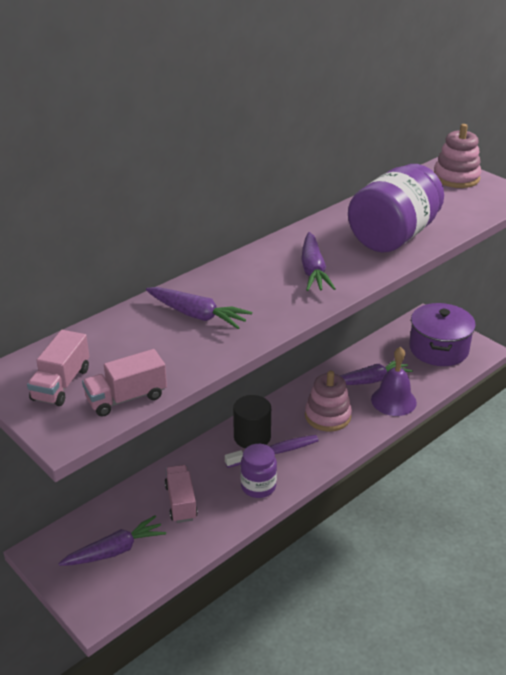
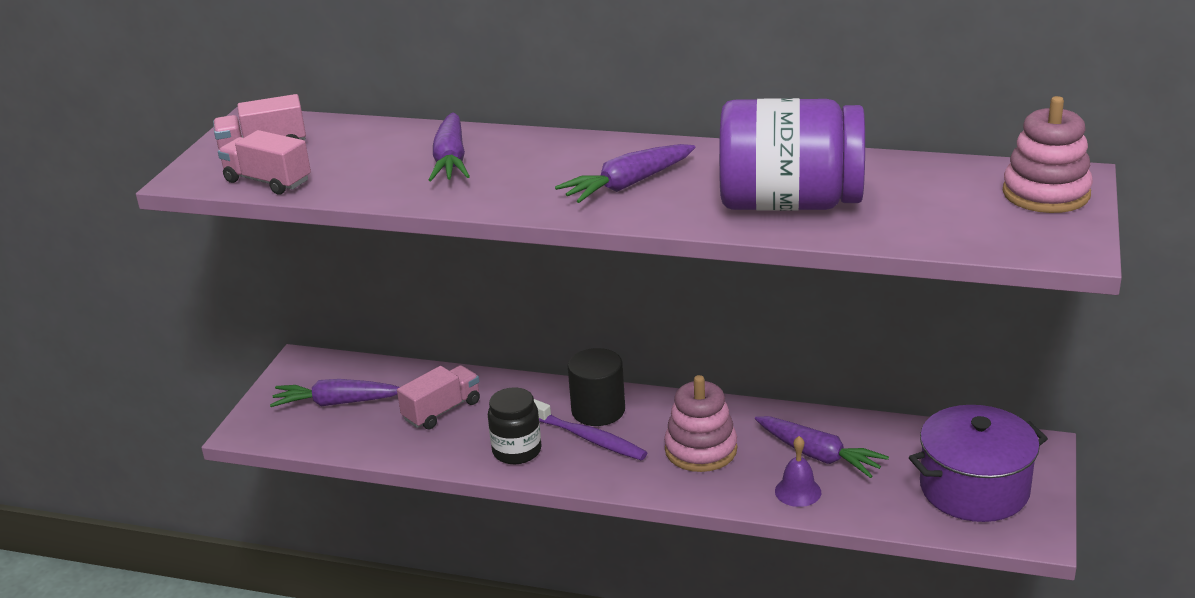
camera: 60 degrees right, 5 degrees down
(115, 550) = (337, 403): purple carrot -> purple carrot turned 150 degrees clockwise
(258, 486) = (517, 451): purple jar -> black jar
(393, 401) = (798, 491): purple bell -> purple bell, size x0.61

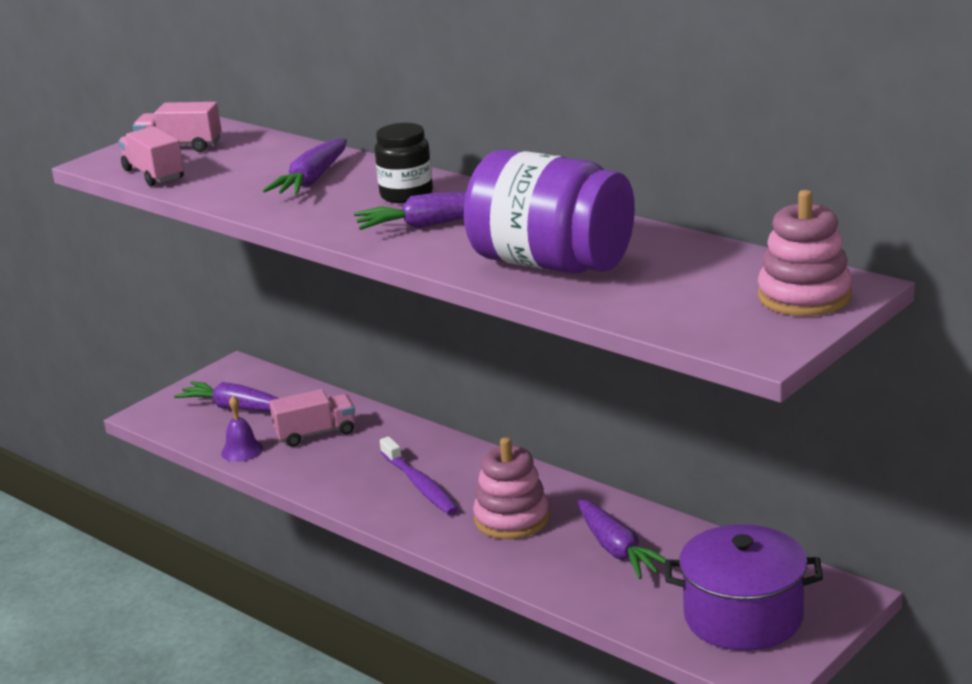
camera: 25 degrees right, 5 degrees down
(517, 451) = (349, 482): black jar -> black jar (406, 195)
(598, 410) = (449, 464): black cylinder -> none
(798, 491) = (568, 576): purple bell -> purple bell (242, 450)

